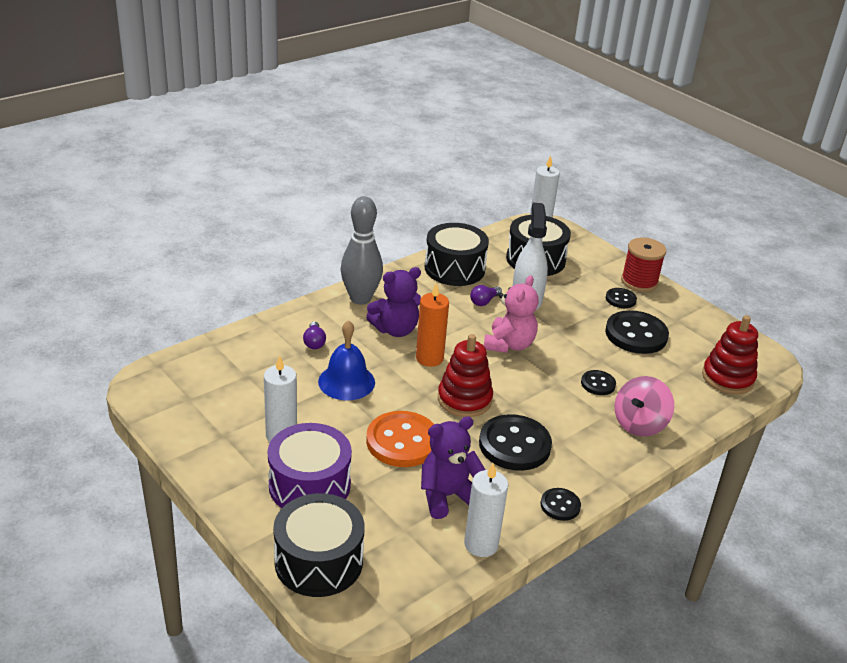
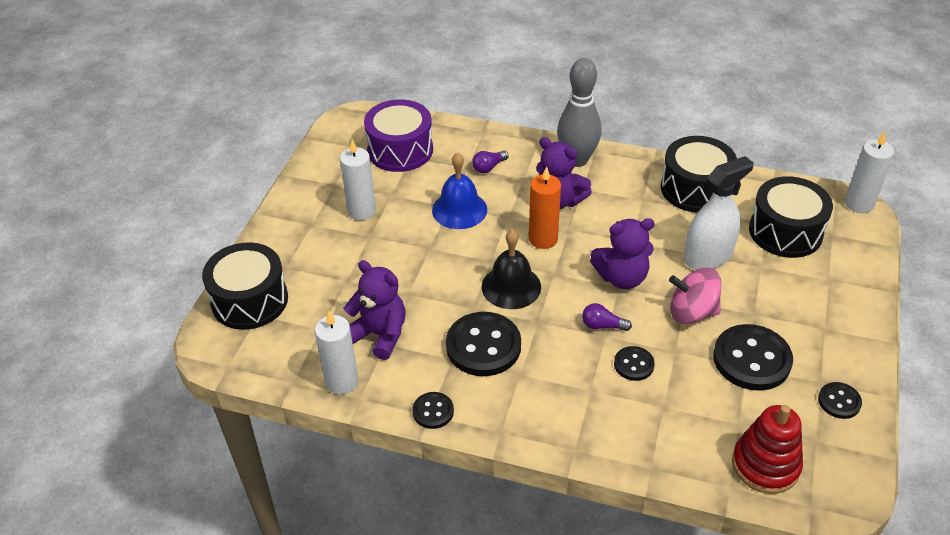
camera: 60 degrees right, 10 degrees up
(309, 485) = (322, 254): purple drum -> purple drum (400, 150)
(402, 441) = (419, 277): orange button -> none
(464, 399) = (511, 286): red stacking toy -> black bell
(484, 301) = (668, 231): purple light bulb -> purple light bulb (602, 325)
(509, 345) = (622, 277): pink teddy bear -> purple teddy bear
(620, 299) = (800, 322): black button -> black button (839, 401)
(639, 281) = (854, 323): red spool -> none
(639, 424) = (605, 421): pink spinning top -> pink spinning top (692, 312)

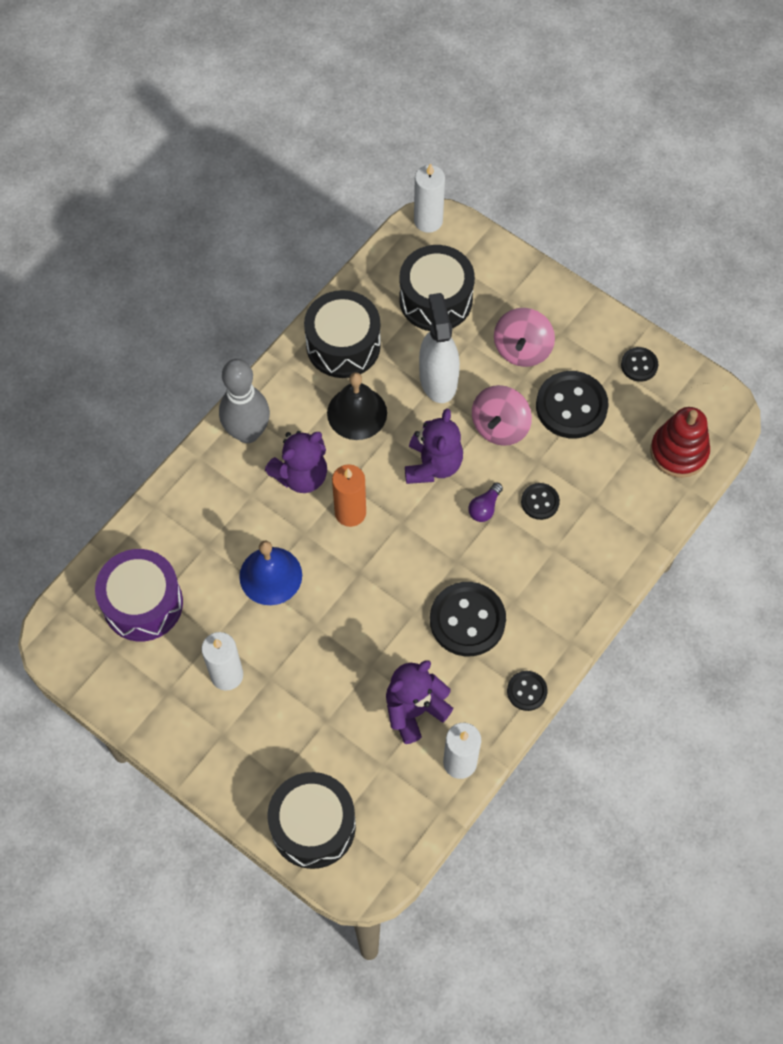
camera: 70 degrees left, 20 degrees up
(488, 167) = (217, 522): purple light bulb -> none
(511, 286) = (402, 567): black bell -> black bell (357, 413)
(784, 305) = (522, 349): none -> pink spinning top

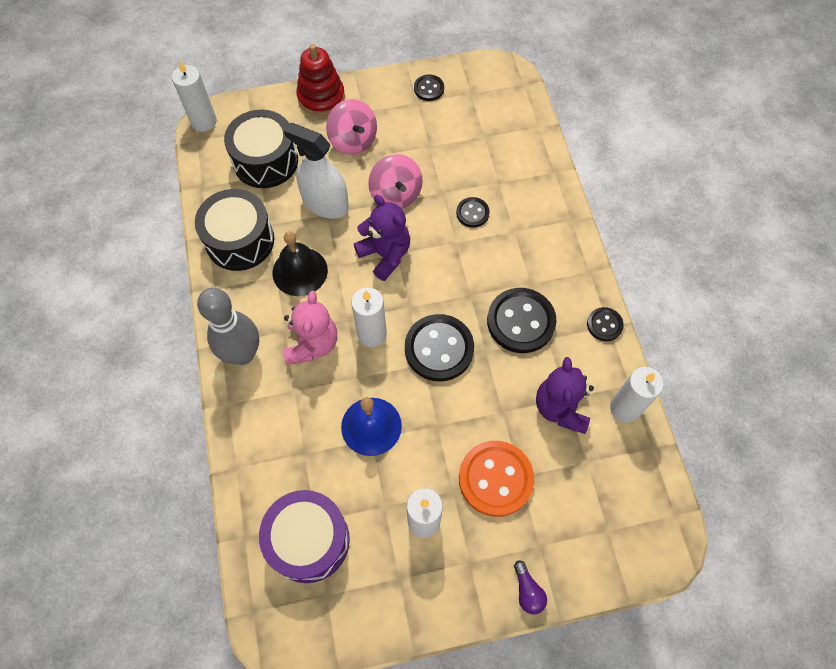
camera: 50 degrees left, 0 degrees up
(301, 475) = (312, 344): purple teddy bear -> pink teddy bear
(307, 703) = (495, 479): none -> orange button
(313, 826) = (598, 551): black drum -> none
(350, 512) = (372, 334): orange candle -> white candle
(484, 508) = (446, 248): purple light bulb -> purple light bulb (527, 591)
(571, 406) = (421, 145): black button -> black button (439, 349)
(678, 452) = (508, 113): red stacking toy -> red stacking toy (321, 97)

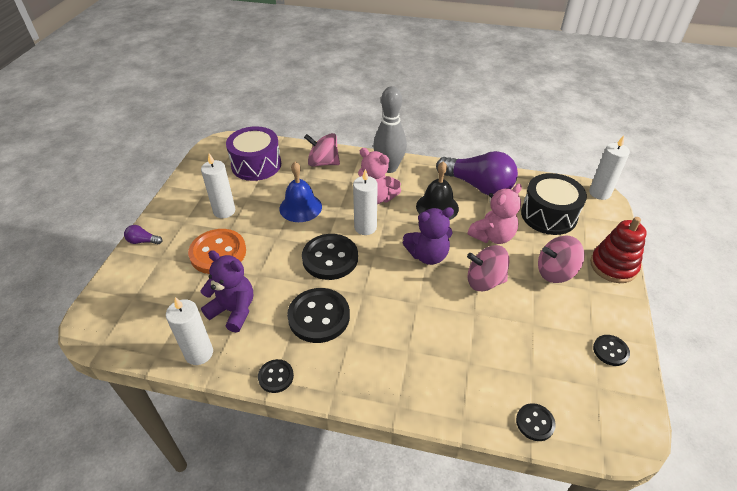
camera: 115 degrees right, 20 degrees down
(240, 240) = (478, 186): black drum -> purple light bulb
(265, 445) = (323, 163): none -> pink spinning top
(325, 204) = (492, 236): white spray bottle -> pink teddy bear
(472, 213) = (442, 327): black button -> black button (535, 423)

